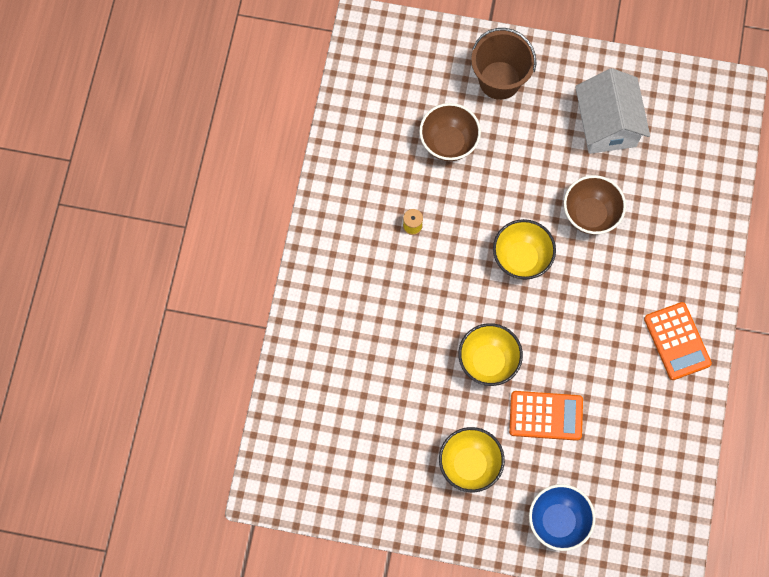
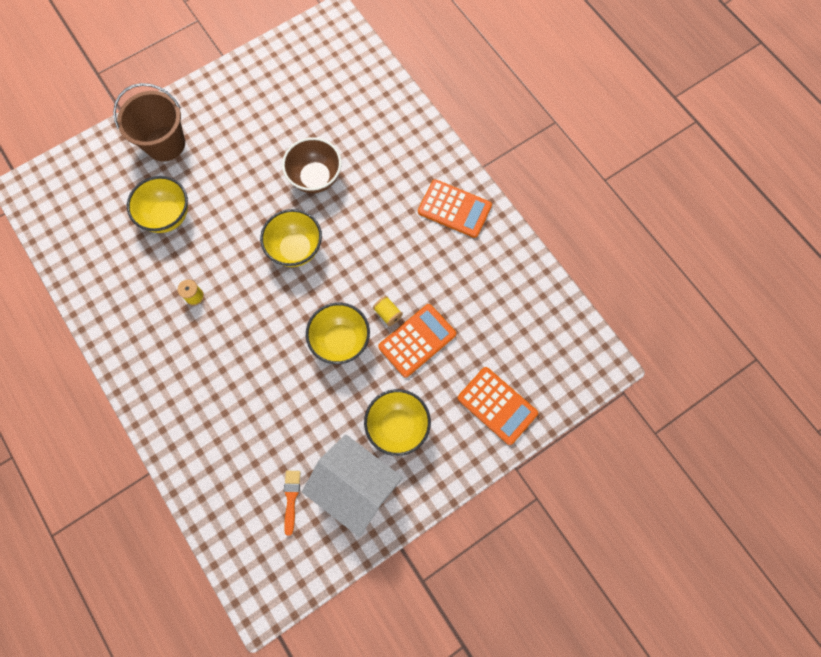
camera: 45 degrees left, 0 degrees up
(346, 441) = (291, 498): none -> orange brush
(448, 143) = (167, 216): brown bowl -> yellow bowl
(543, 374) = (388, 314): none -> yellow spool
(558, 521) = (497, 405): blue bowl -> orange calculator
(607, 124) = (270, 110): white house -> white house (355, 487)

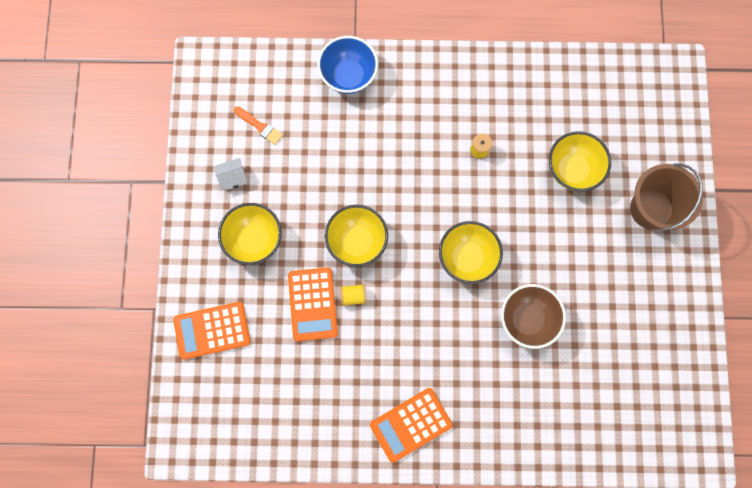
camera: 125 degrees right, 5 degrees up
(191, 452) = (348, 76): none -> blue bowl
(355, 487) = (233, 177): white house -> white house, size x0.41

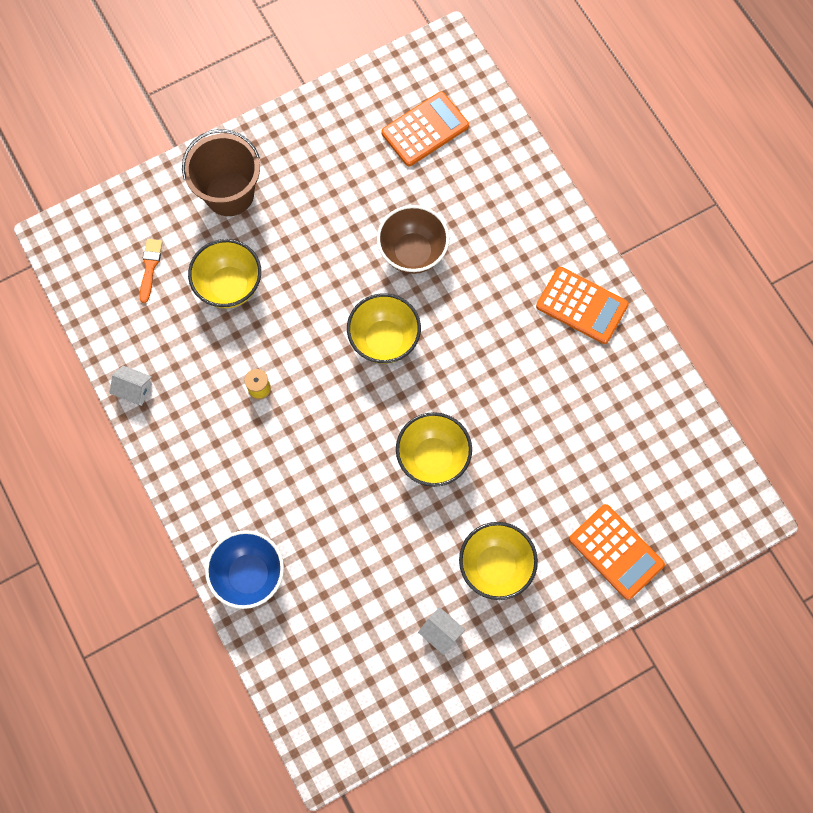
camera: 120 degrees left, 5 degrees down
(260, 126) = (365, 639): orange brush -> orange brush (150, 267)
(312, 304) = (525, 465): orange calculator -> orange calculator (425, 129)
(353, 296) = (491, 429): yellow spool -> none
(526, 66) = (134, 390): none -> white house

